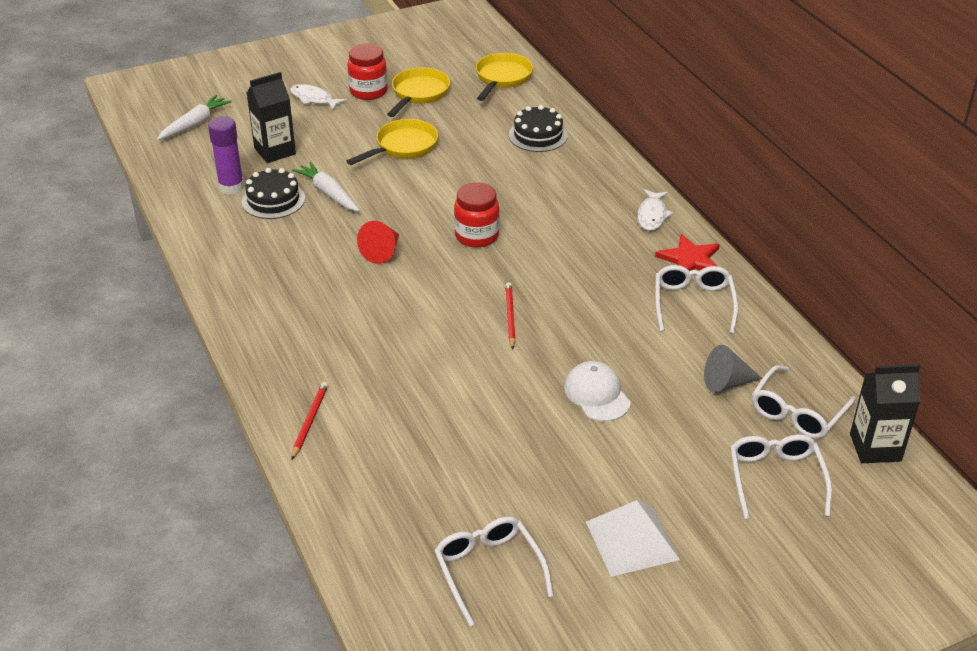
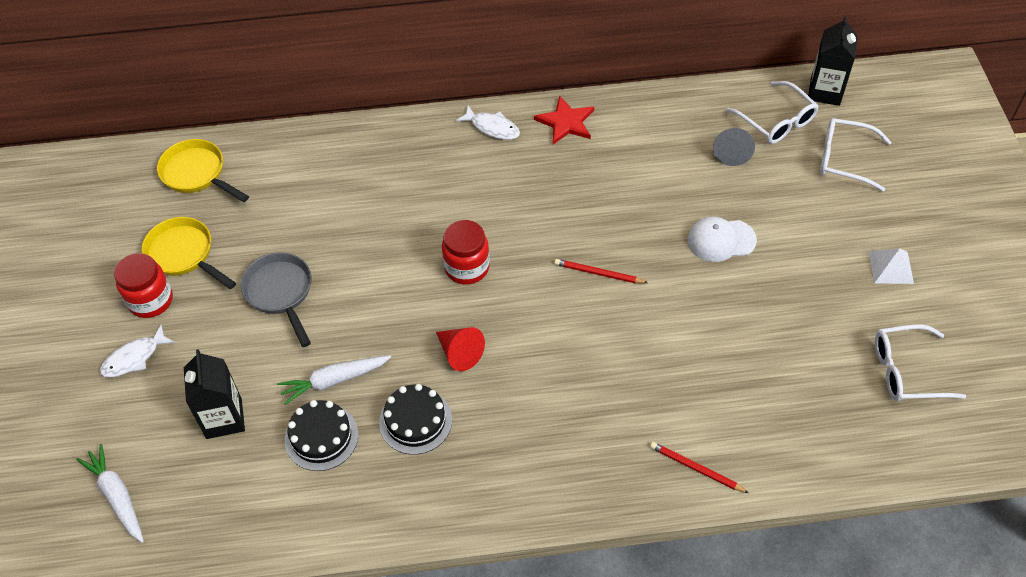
camera: 70 degrees left, 15 degrees up
(231, 187) = (275, 476): purple glue stick -> none
(403, 147) = (280, 293): yellow pan -> grey pan
(538, 135) = (320, 173): black cake -> black cake (415, 421)
(632, 540) = (891, 267): white pyramid -> white pyramid, size x0.67
(693, 304) = (627, 140): white glasses -> none

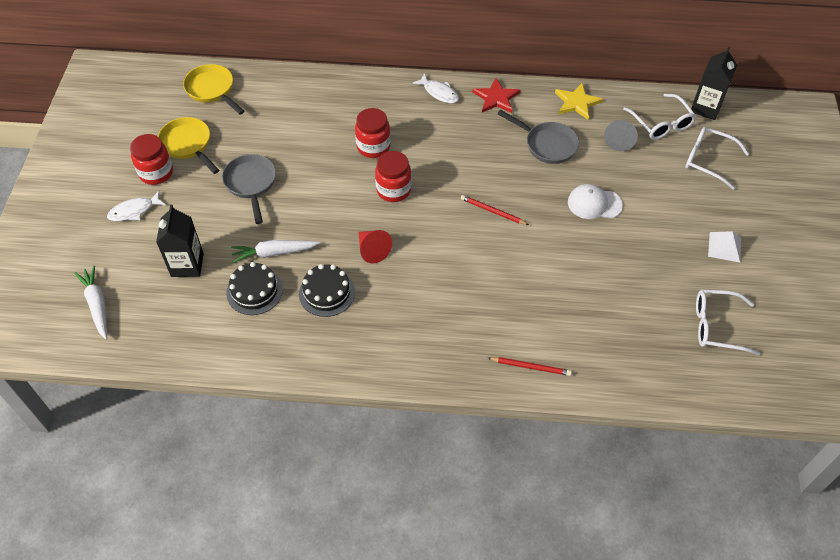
camera: 10 degrees right, 0 degrees up
(426, 214) = (373, 147): none -> red jar
(644, 173) = (547, 145): none -> grey pan
(667, 111) = (577, 102): none -> yellow star
(696, 468) = (531, 367): red pencil -> red pencil turned 150 degrees clockwise

